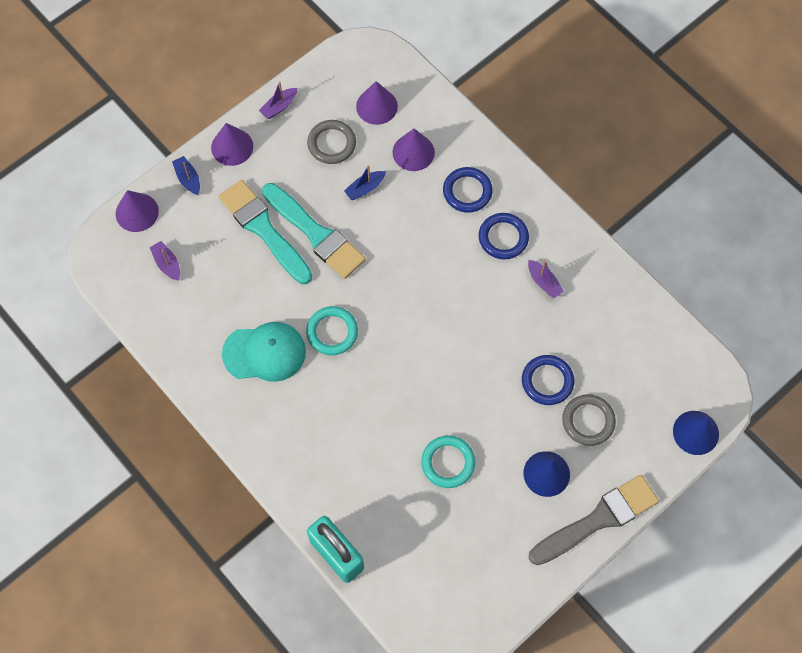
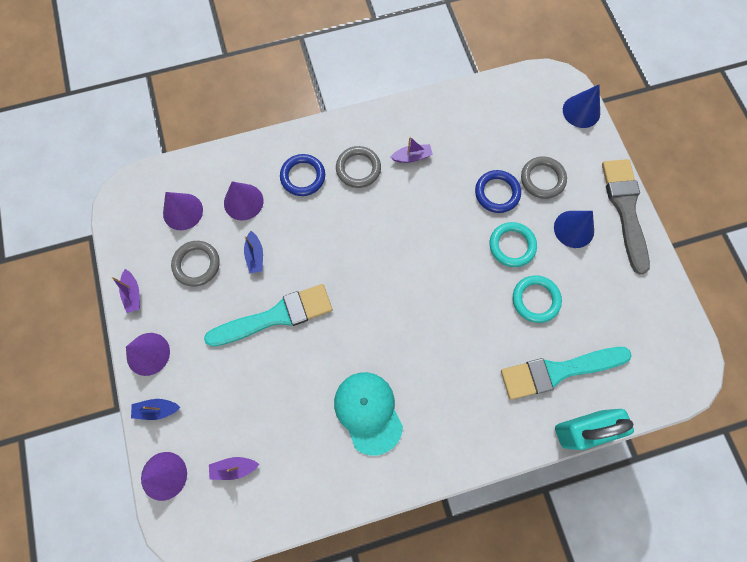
camera: 65 degrees left, 5 degrees up
(263, 229) = (247, 360): turquoise brush -> turquoise brush (558, 371)
(264, 352) = (368, 412): turquoise cap -> turquoise cap turned 45 degrees counterclockwise
(332, 332) = (376, 343): turquoise ring -> turquoise ring (512, 246)
(503, 238) = (358, 169): blue ring -> grey ring

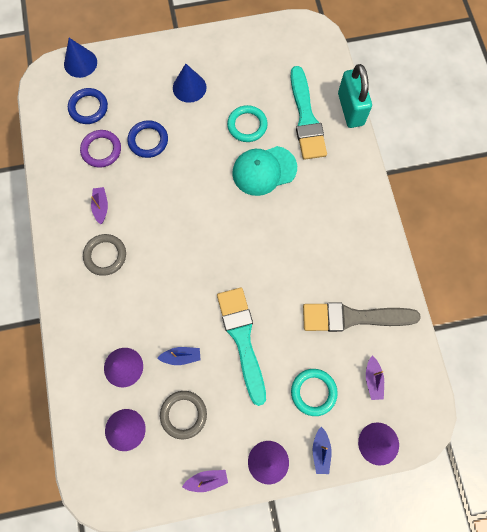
camera: 85 degrees left, 0 degrees up
(303, 177) = (105, 308): blue ring -> blue ring (88, 108)
(368, 412) = (331, 265): turquoise cap -> turquoise cap (264, 170)
(478, 147) = (101, 150): none -> purple ring
(512, 246) = (198, 136): turquoise ring -> turquoise ring (313, 392)
(542, 179) = (140, 103): grey ring -> none
(625, 209) = (177, 48): grey brush -> grey brush (353, 317)

